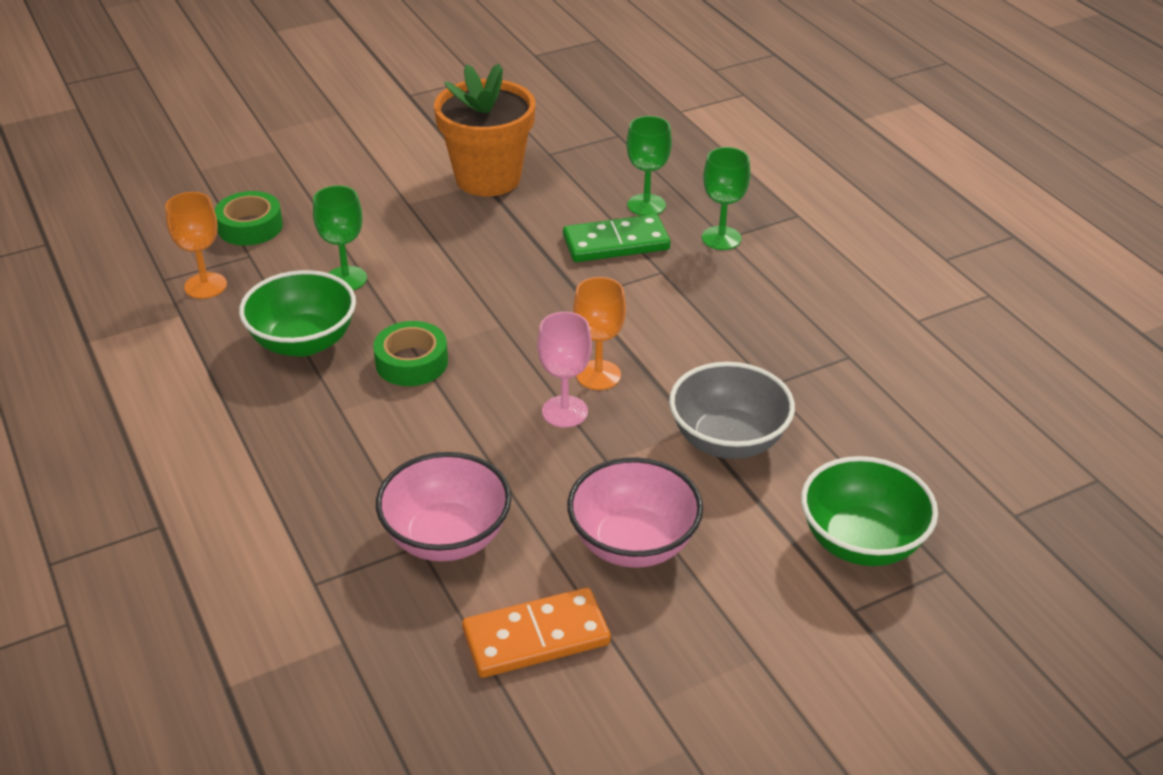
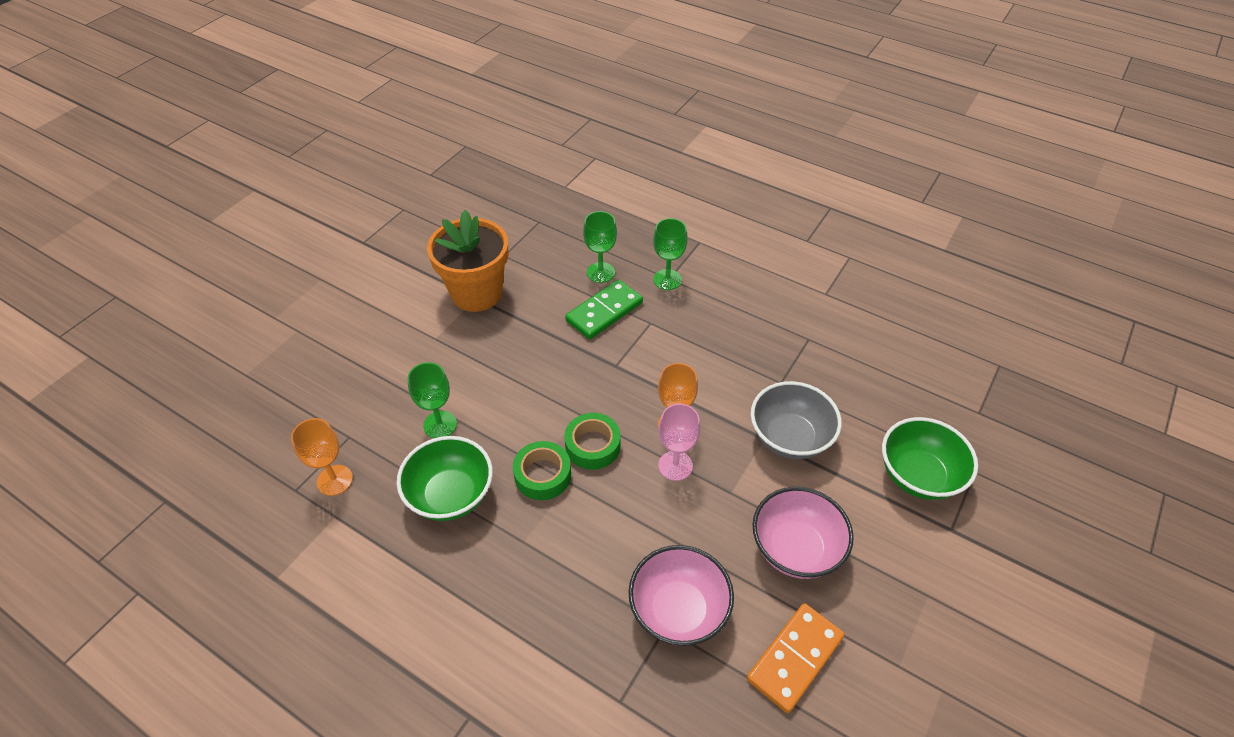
camera: 30 degrees left, 10 degrees up
(250, 227) = (329, 410): green tape -> green tape (592, 446)

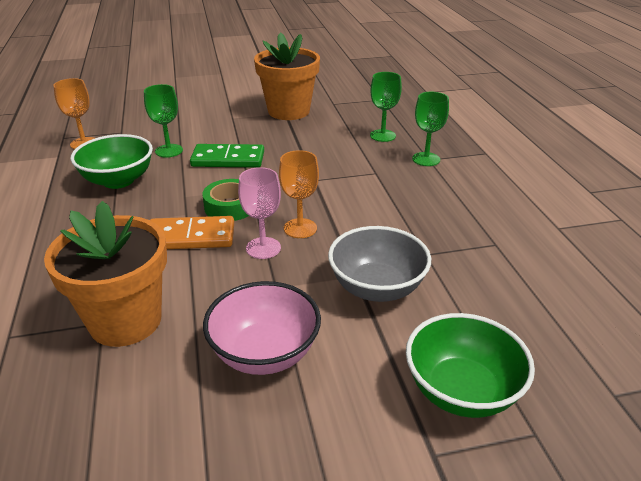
camera: 45 degrees right, 15 degrees down
(542, 475) = (178, 202): green tape -> none
(604, 312) = (352, 153): green domino -> green domino (228, 159)
(678, 610) = (125, 321): pink bowl -> orange flower pot
(795, 658) = (143, 417): orange domino -> orange domino (190, 237)

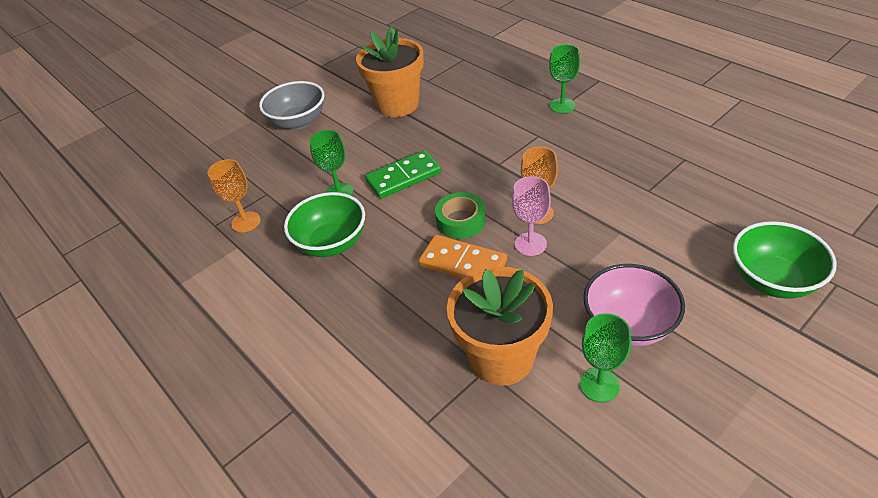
camera: 25 degrees left, 10 degrees up
(190, 237) = (462, 263): orange domino -> orange domino turned 60 degrees clockwise
(377, 288) = (645, 234): grey bowl -> grey bowl (298, 122)
(382, 135) = (505, 97): green goblet -> green goblet (599, 385)

